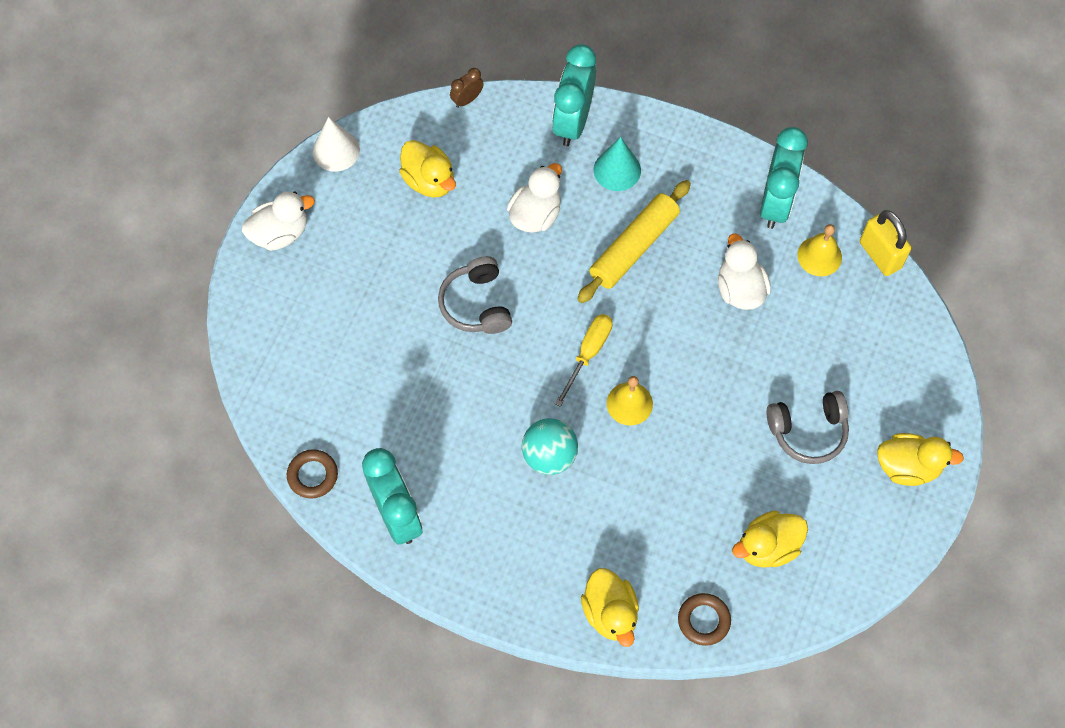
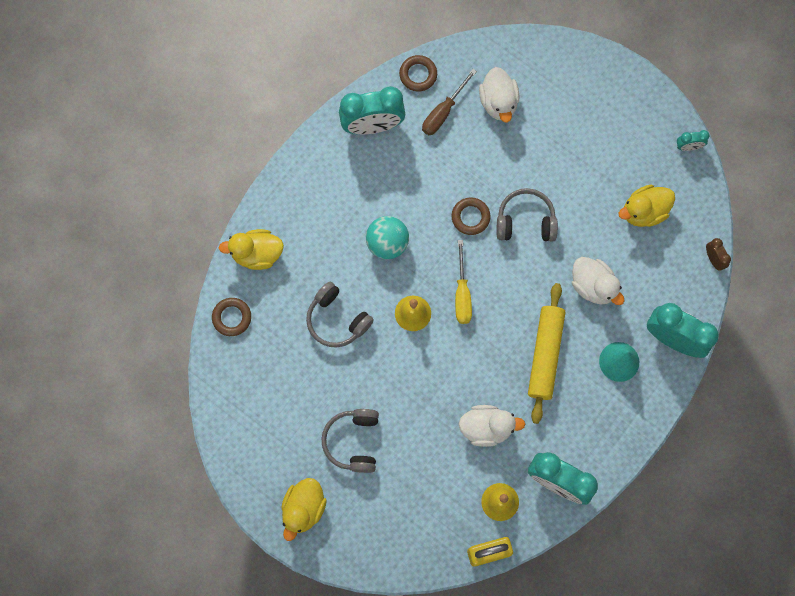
camera: 105 degrees right, 10 degrees up
(280, 233) = (623, 90): white duck -> white duck (498, 102)
(336, 150) = (688, 146): white cone -> turquoise clock
(357, 432) = (443, 112): none -> brown screwdriver
(488, 367) = (470, 217): none -> brown ring
(588, 353) = (462, 294): yellow screwdriver -> yellow screwdriver turned 45 degrees clockwise
(634, 247) = (545, 355): yellow rolling pin -> yellow rolling pin turned 45 degrees clockwise
(665, 489) = (337, 319): none -> grey headphones
(767, 547) = (272, 381): yellow duck -> none

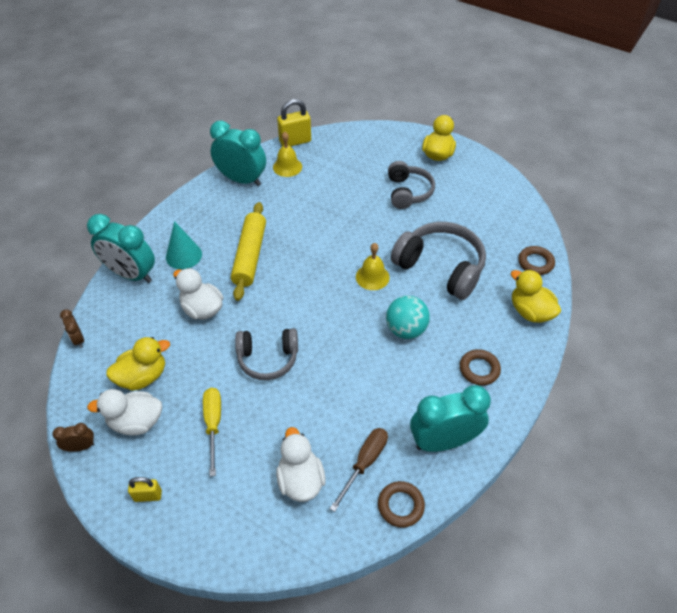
camera: 175 degrees right, 25 degrees down
(257, 254) = (530, 312): yellow duck -> yellow duck turned 120 degrees counterclockwise
(337, 319) = (440, 268): grey headphones -> grey headphones, size x1.53
(462, 294) = (328, 294): yellow screwdriver -> yellow screwdriver (213, 424)
(470, 217) = (325, 358): brown ring -> brown ring (479, 369)
(486, 427) = (300, 207): white duck -> white duck (136, 422)
(624, 99) = (148, 496): none -> yellow padlock
(688, 146) = (81, 447): turquoise clock -> brown clock

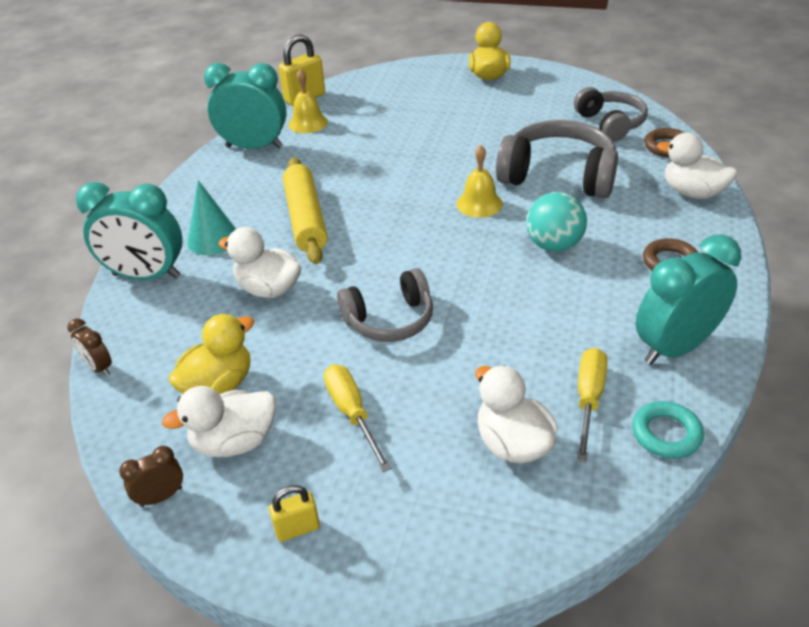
camera: 15 degrees left, 10 degrees down
(364, 463) = (588, 399): brown screwdriver -> yellow screwdriver
(400, 506) = (666, 434): brown ring -> turquoise ring
(408, 192) = (474, 115): grey headphones -> grey headphones (610, 124)
(530, 312) = (692, 192): yellow duck -> white duck

